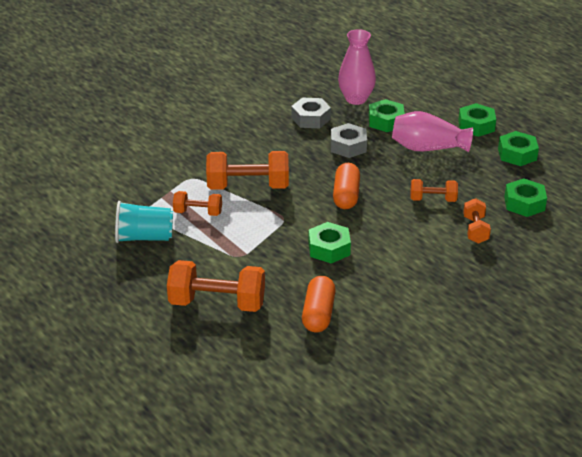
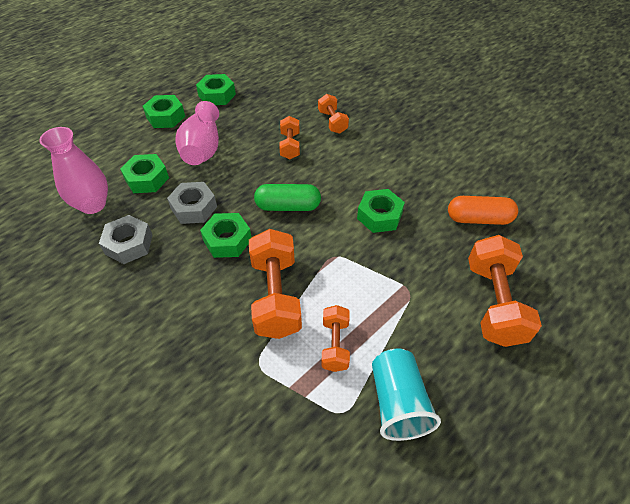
camera: 95 degrees left, 15 degrees up
(346, 195) = (288, 206): orange capsule -> green capsule
(475, 230) = (332, 122): orange dumbbell -> orange dumbbell turned 75 degrees clockwise
(524, 203) = (291, 95): green nut -> green nut (227, 240)

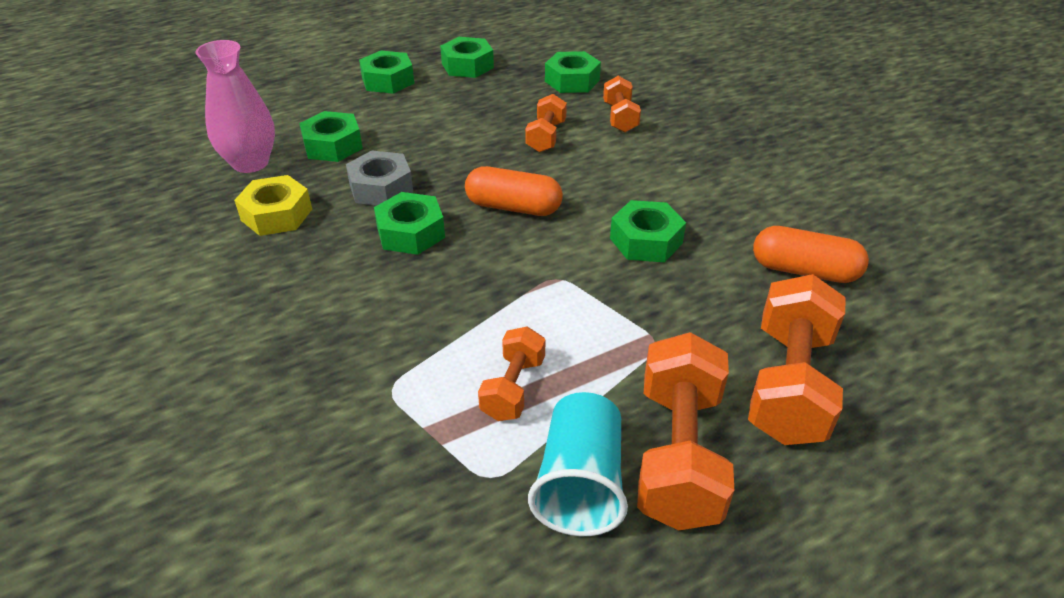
camera: 15 degrees right, 10 degrees down
(129, 244) = (276, 214): grey nut -> yellow nut
(202, 148) = (422, 122): pink vase -> none
(276, 296) = (451, 311): orange dumbbell -> orange dumbbell (678, 454)
(288, 206) = (513, 207): green capsule -> orange capsule
(291, 97) = (572, 81): none -> green nut

